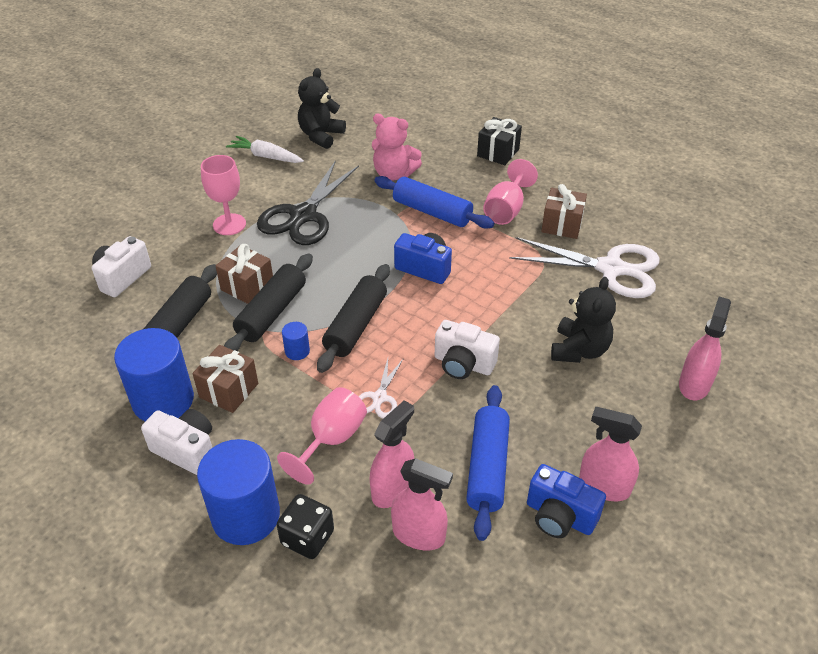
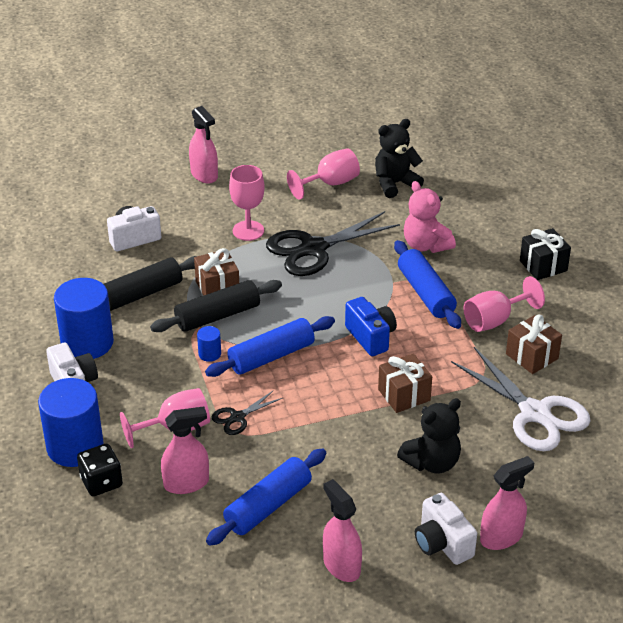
camera: 35 degrees right, 5 degrees down
(229, 390) = (136, 358): brown gift -> brown gift (404, 395)
(266, 156) = (330, 184): white carrot -> pink goblet
(355, 325) = (271, 356): black rolling pin -> blue rolling pin
(379, 398) = (238, 417): white scissors -> black scissors
(419, 534) = (176, 521): pink spray bottle -> pink spray bottle (204, 175)
(463, 364) = (325, 426): white camera -> white camera (442, 543)
(559, 516) = (286, 566): blue camera -> none

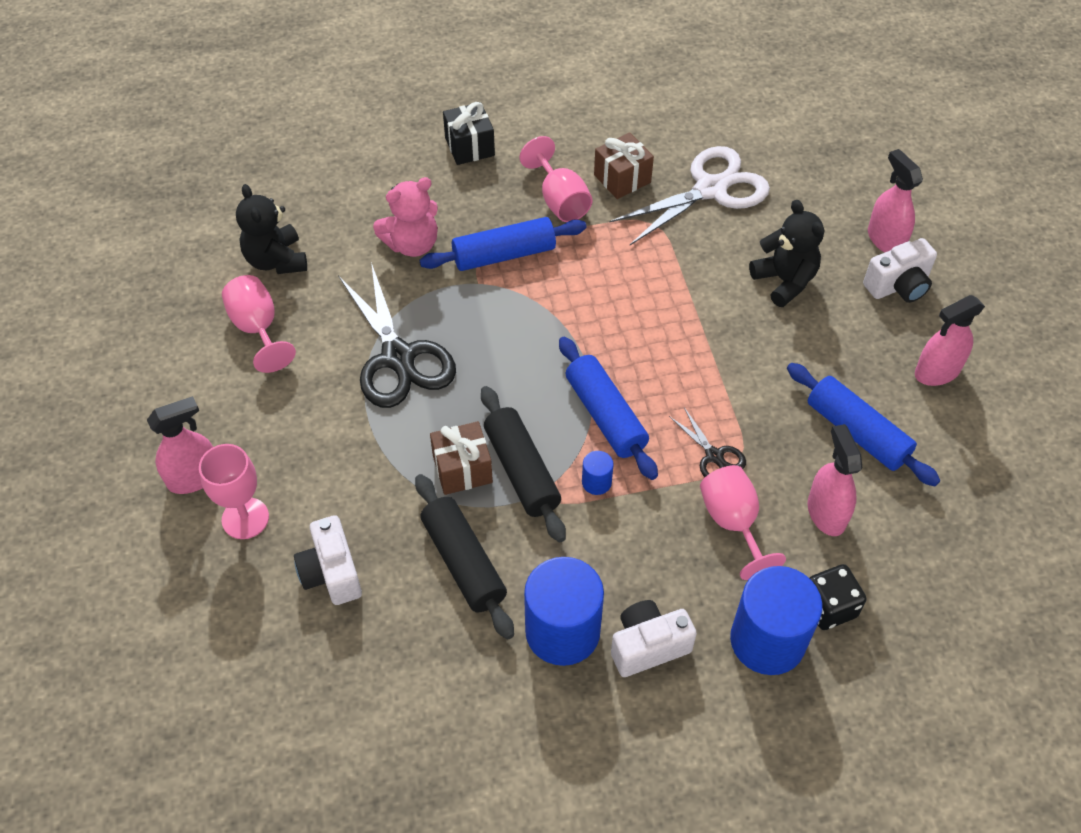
camera: 85 degrees left, 15 degrees up
(248, 231) = (343, 428): pink goblet -> pink goblet (245, 518)
(371, 337) = (578, 314): blue camera -> none
(404, 395) = (679, 293): brown gift -> none

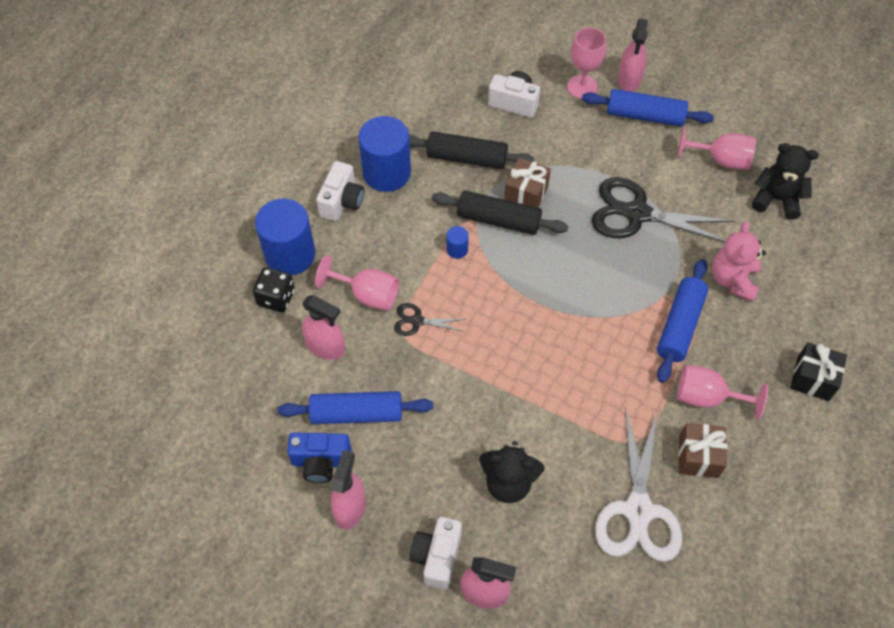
camera: 130 degrees right, 5 degrees up
(605, 416) = (497, 287): blue rolling pin -> blue rolling pin (645, 116)
(929, 424) = (321, 462): none -> blue camera

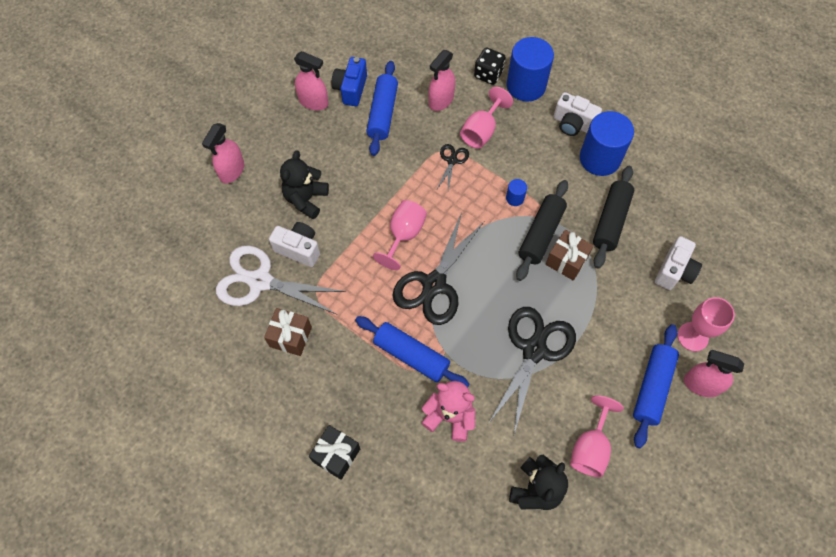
camera: 100 degrees right, 5 degrees up
(437, 557) = (265, 147): white camera -> white camera (299, 249)
(588, 316) = (434, 284): none -> black scissors
(707, 397) = (339, 359): pink goblet -> pink goblet (404, 235)

